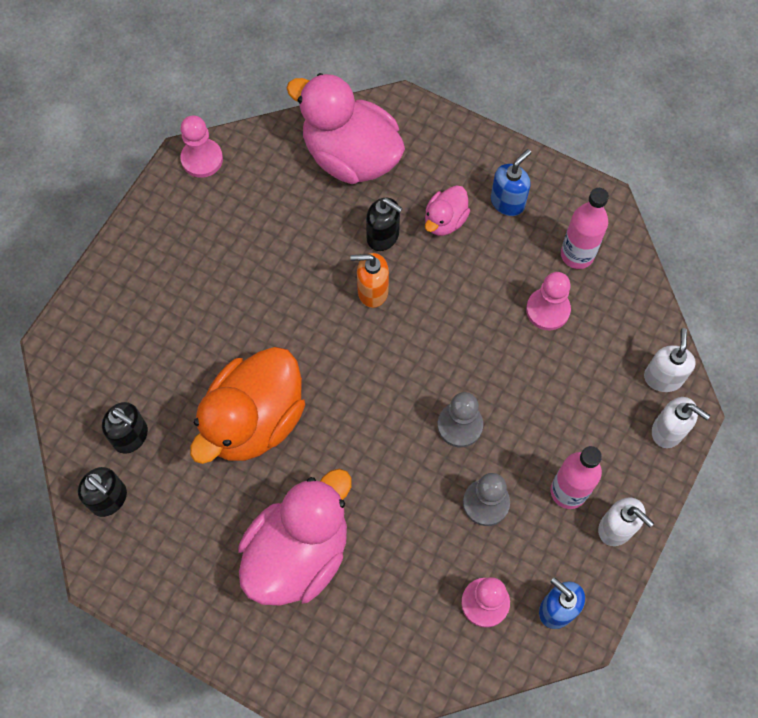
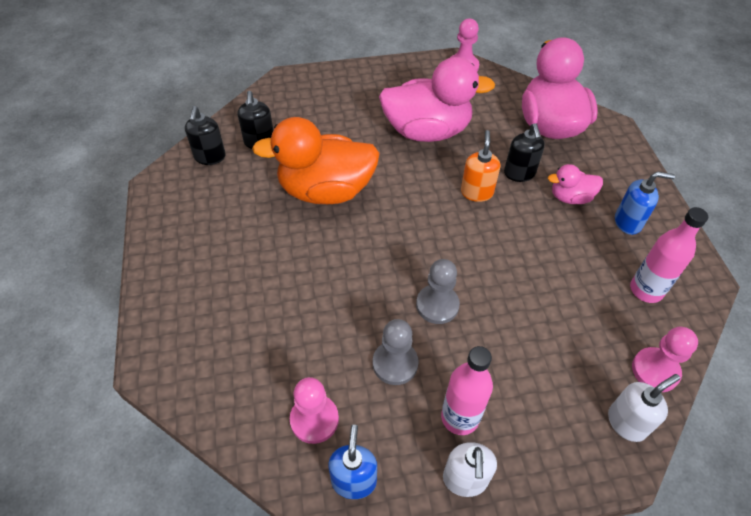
camera: 50 degrees right, 15 degrees down
(298, 553) = (254, 272): pink duck -> pink duck (427, 131)
(372, 291) = (476, 192): orange soap dispenser -> orange soap dispenser turned 45 degrees clockwise
(548, 310) = (583, 300): pink pawn -> pink pawn (655, 370)
(668, 431) = (588, 461): white soap dispenser -> none

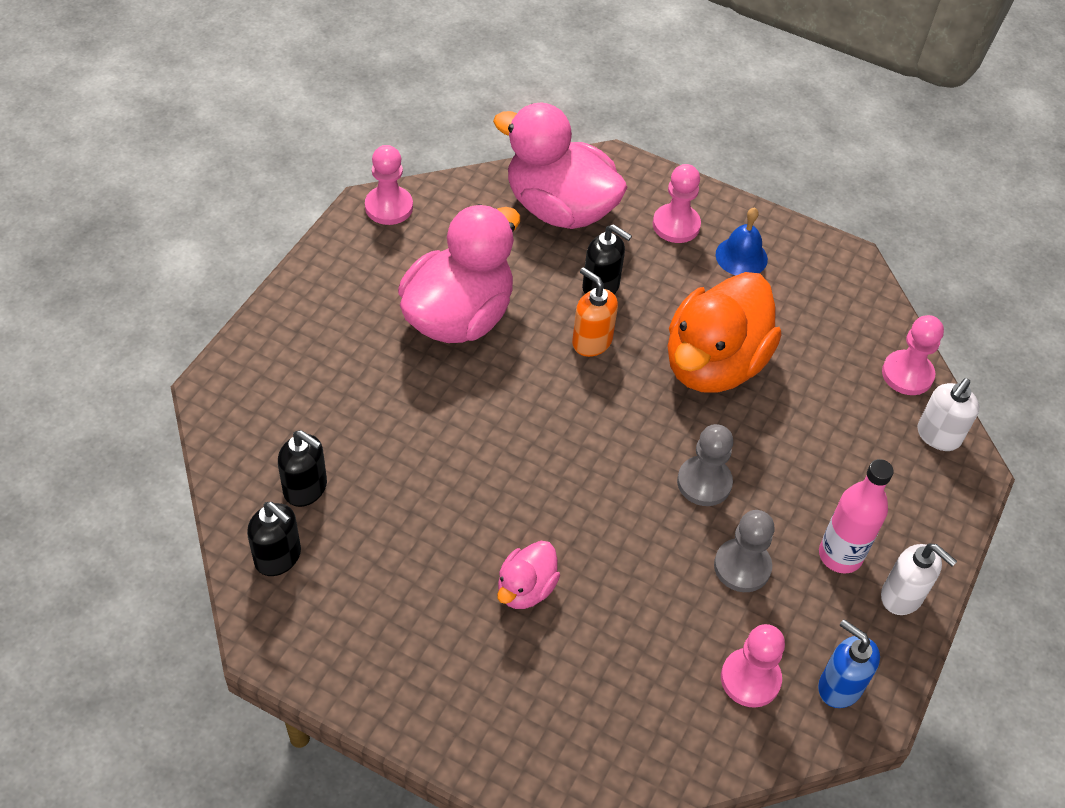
camera: 55 degrees left, 0 degrees up
(325, 190) = (456, 473): orange duck -> orange duck (714, 364)
(570, 197) = (671, 273): pink duck -> pink duck (526, 588)
(608, 178) = (676, 225): none -> pink pawn
(626, 422) = (938, 436): white soap dispenser -> white soap dispenser turned 150 degrees counterclockwise
(628, 222) = (741, 256): blue soap dispenser -> blue bell
(646, 290) = (825, 310): pink bottle -> none

